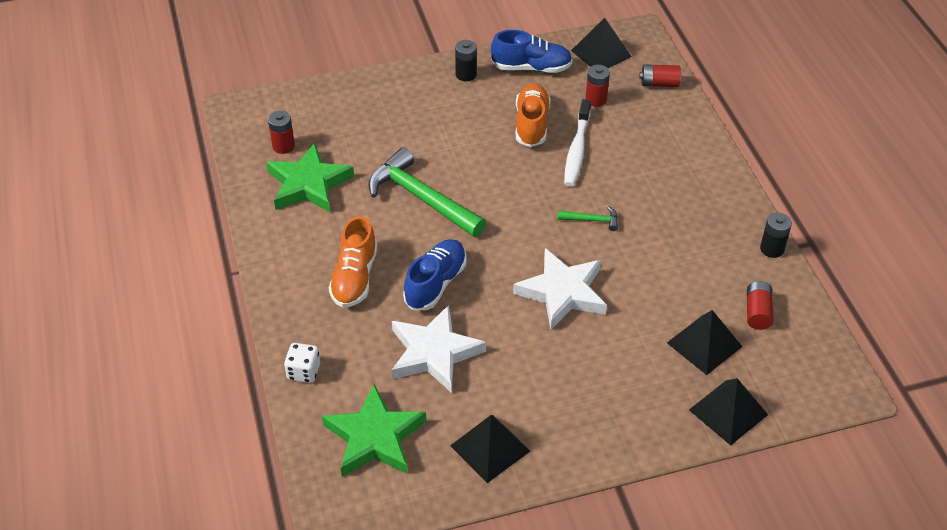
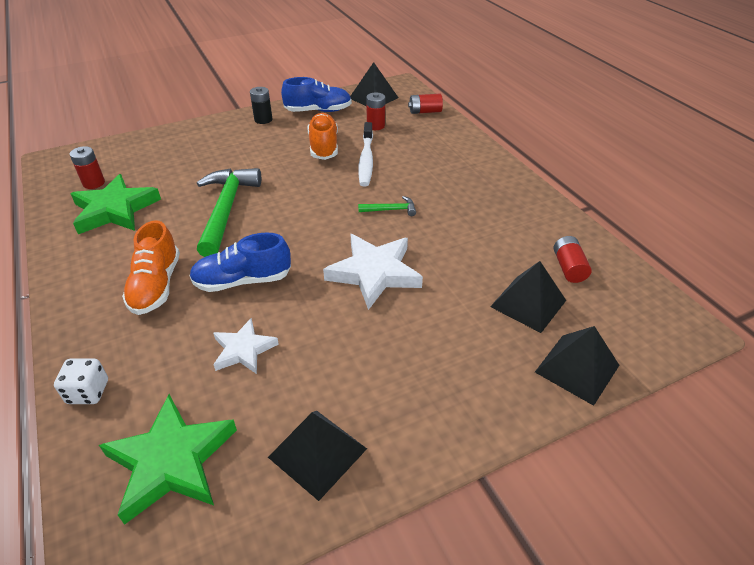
camera: 10 degrees left, 5 degrees down
(421, 198) = (226, 209): green hammer -> green hammer turned 60 degrees clockwise
(434, 353) = (244, 350): white star -> white star, size x0.60
(435, 284) = (243, 281): blue shoe -> blue shoe turned 120 degrees counterclockwise
(772, 249) = (560, 214): black battery -> none

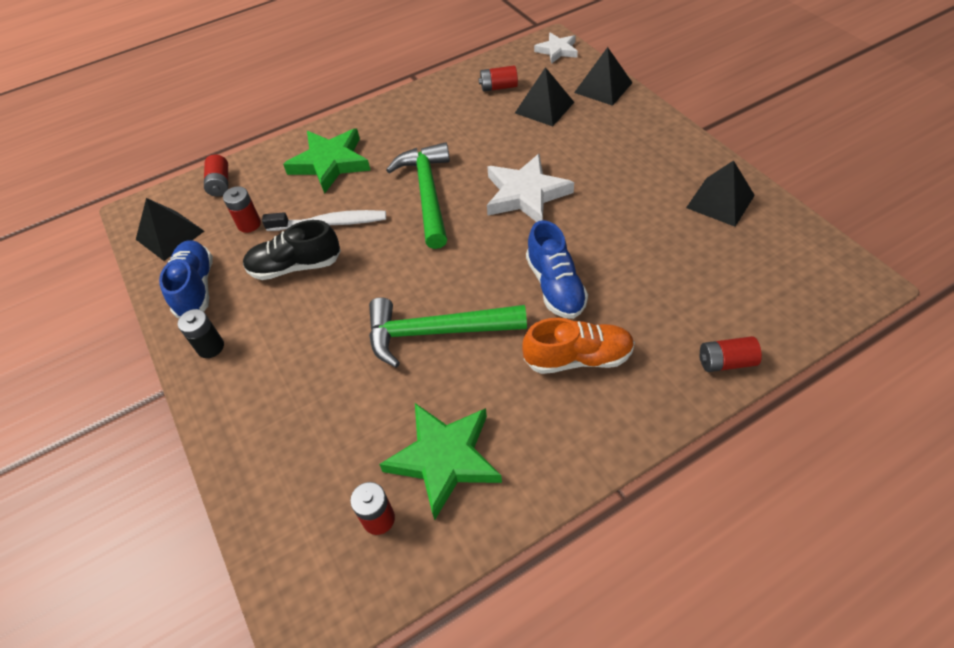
camera: 90 degrees left, 10 degrees up
(88, 392) = (725, 362): white dice -> red battery
(171, 461) = (762, 280): green star -> green star (330, 163)
(244, 350) = (642, 264): white star -> white star (557, 50)
(323, 146) = (295, 266): orange shoe -> black shoe
(391, 210) = (427, 193): green hammer -> green hammer, size x2.24

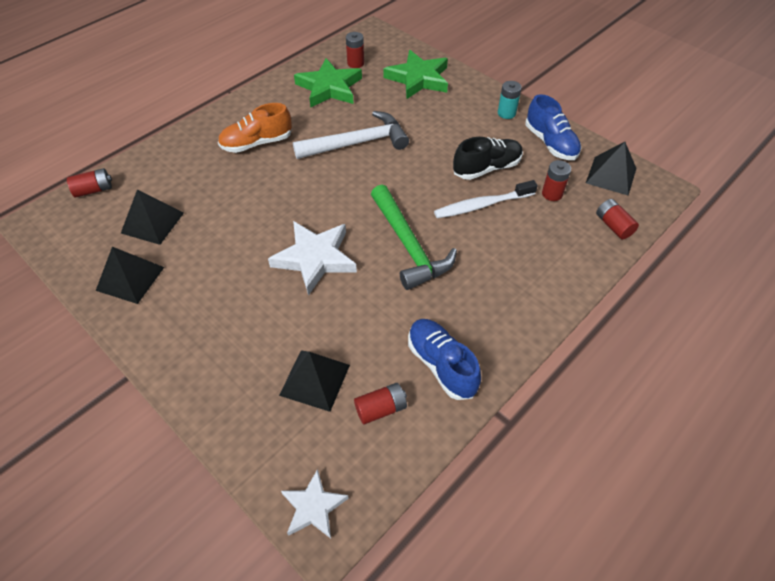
camera: 160 degrees right, 0 degrees up
(210, 347) = (506, 113): black battery -> turquoise battery
(330, 163) = (523, 264): green star -> green star (418, 79)
(435, 332) = (357, 143): green hammer -> white hammer
(555, 286) = (277, 184): blue shoe -> blue shoe (441, 365)
(603, 87) = (242, 429): black pyramid -> black pyramid (152, 222)
(725, 362) = (158, 155): red battery -> red battery (94, 190)

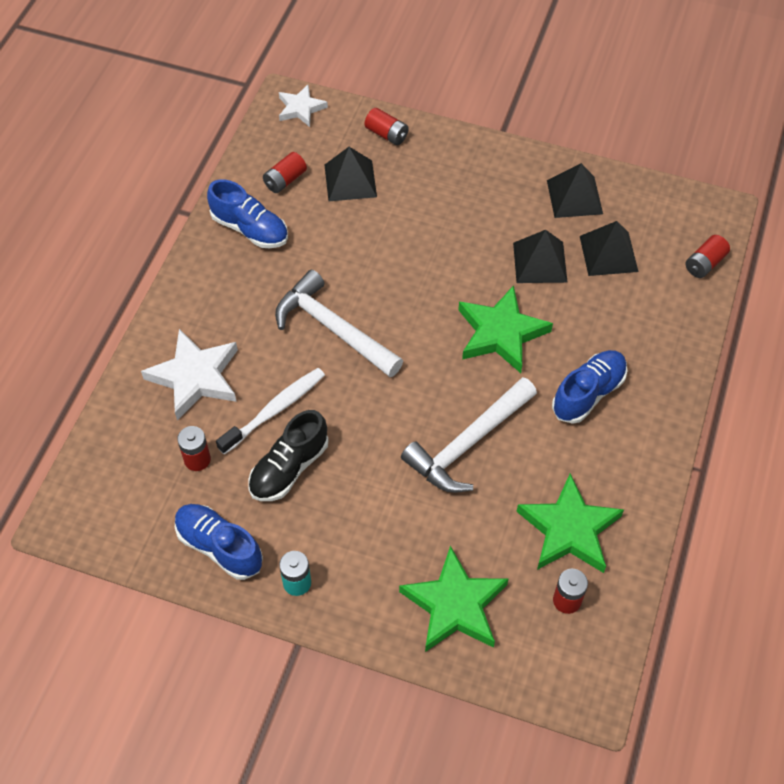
camera: 155 degrees right, 5 degrees up
(257, 143) = (588, 393): orange shoe -> blue shoe
(283, 197) = (500, 333): none -> green star
(315, 258) = (419, 279): white star -> white star (195, 377)
(409, 246) = (333, 328): green hammer -> white hammer
(611, 175) = (129, 519): black pyramid -> black pyramid (540, 262)
(613, 226) = (116, 440): red battery -> red battery (386, 134)

